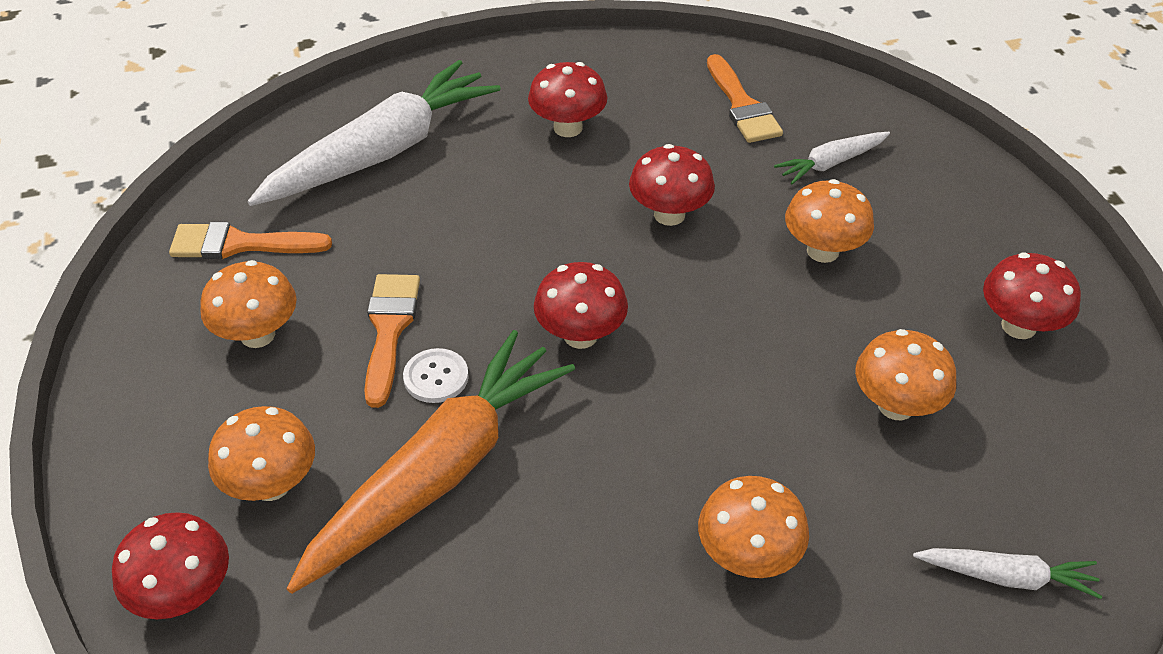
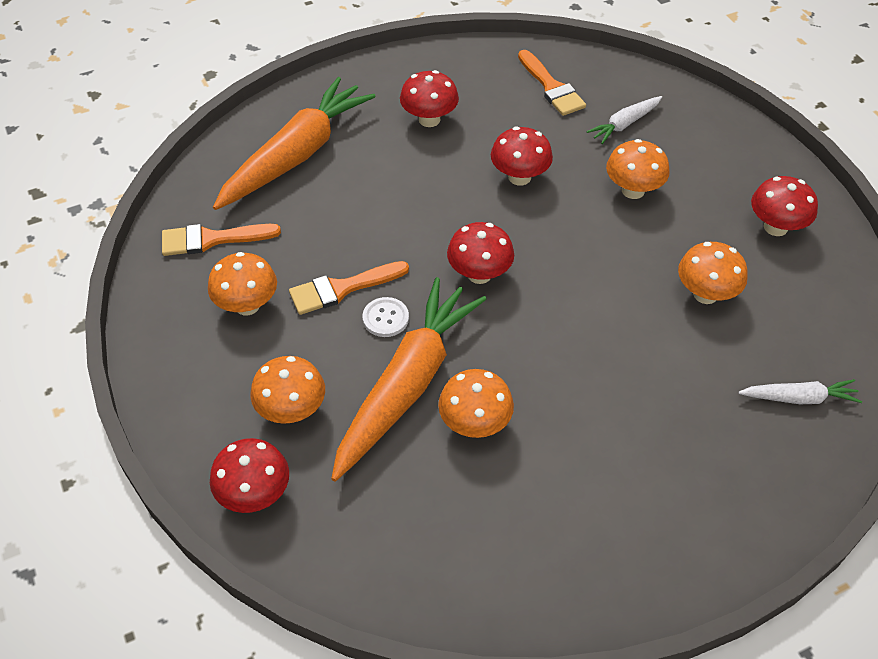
camera: 10 degrees left, 5 degrees up
(382, 152) = (296, 155): white carrot -> orange carrot
(389, 330) = (342, 289): orange brush -> orange brush turned 105 degrees counterclockwise
(747, 556) = (630, 410): orange mushroom -> orange mushroom (475, 424)

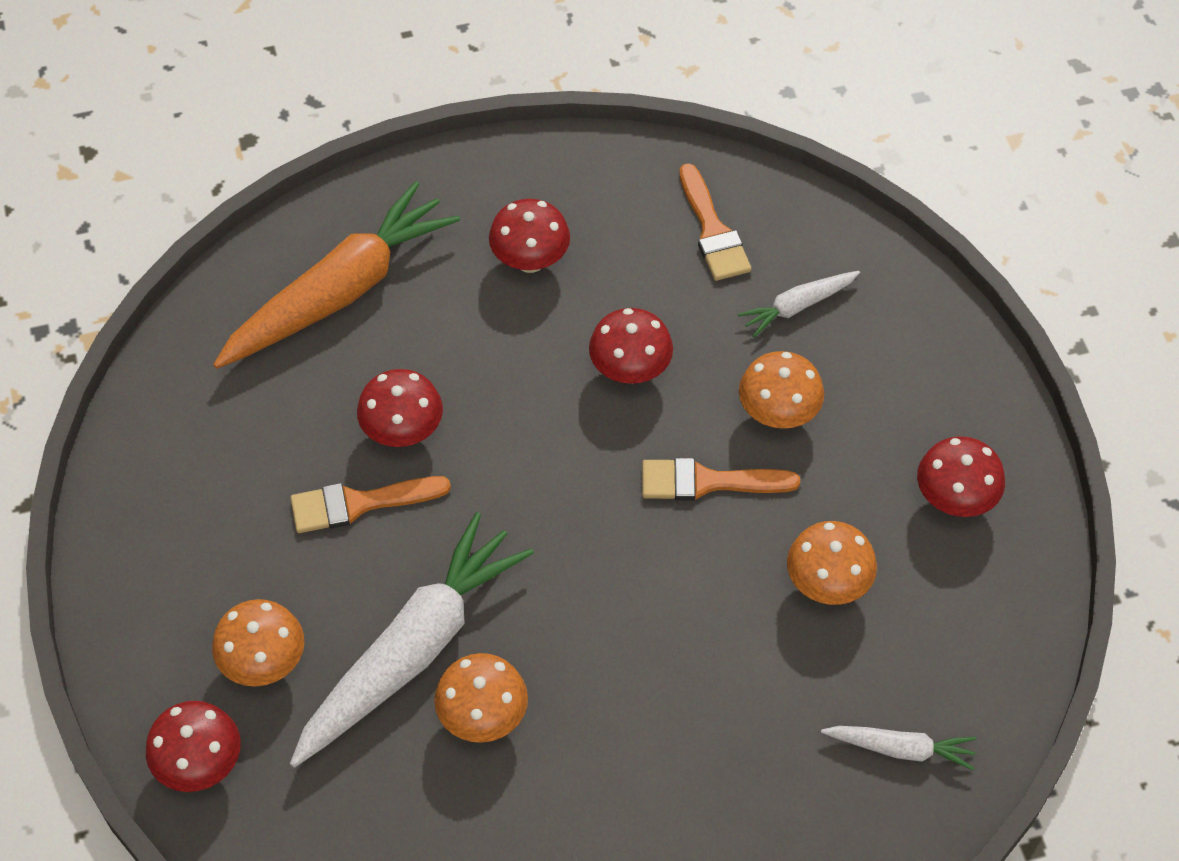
camera: 10 degrees right, 5 degrees up
(212, 239) = (207, 406): orange brush -> orange brush (707, 482)
(247, 305) = (235, 509): orange mushroom -> none
(385, 318) = (405, 554): white button -> none
(407, 384) = (412, 651): orange carrot -> white carrot
(479, 274) = (540, 509): red mushroom -> red mushroom (403, 432)

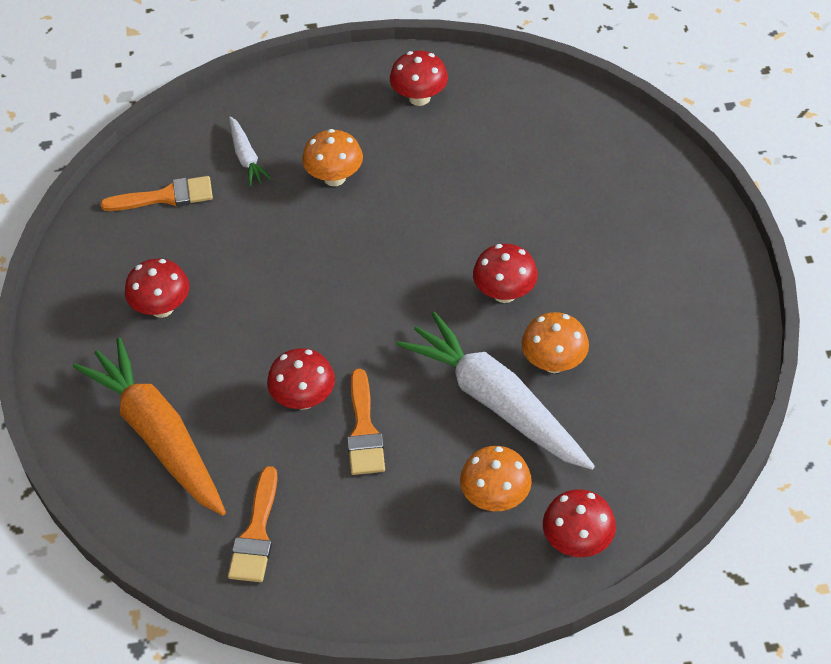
camera: 80 degrees left, 5 degrees down
(630, 370) = (279, 255): red mushroom -> red mushroom (504, 293)
(707, 482) = (383, 221): orange brush -> orange brush (256, 533)
(827, 584) = (473, 168): orange mushroom -> none
(900, 749) = (596, 147): white carrot -> none

